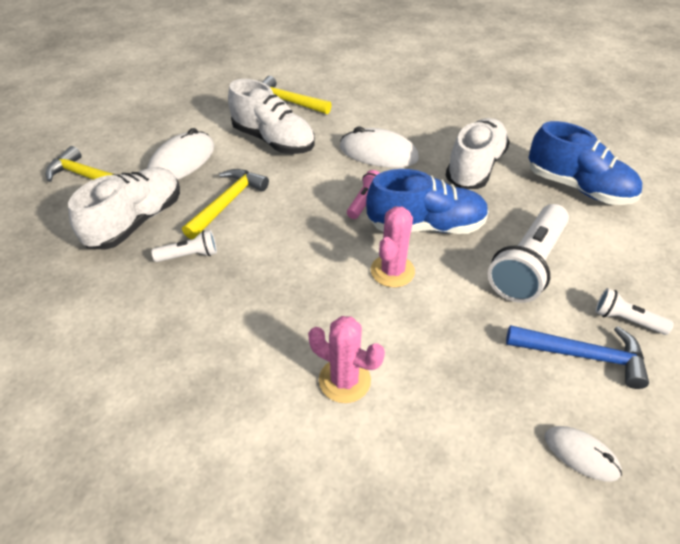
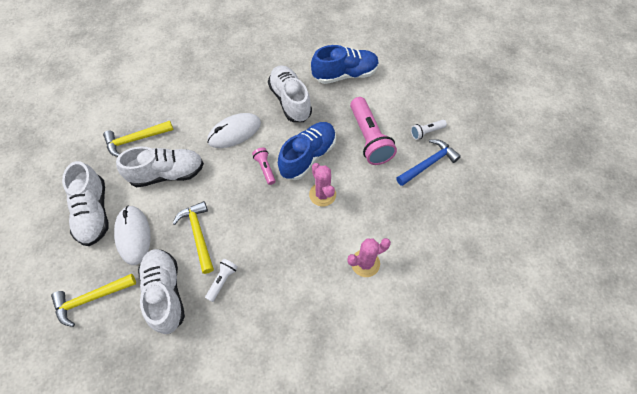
camera: 50 degrees left, 15 degrees up
(182, 125) = (93, 212): none -> white shoe
(528, 265) = (369, 138): white flashlight -> pink flashlight
(581, 454) = (465, 206): white mouse -> none

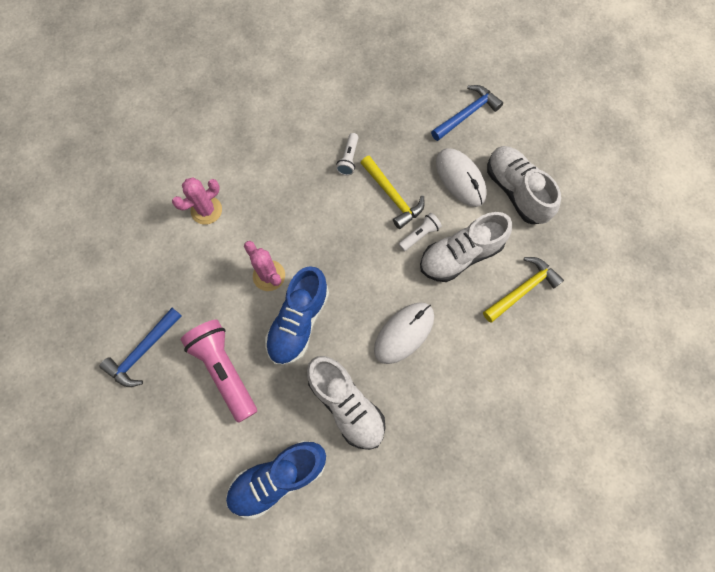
camera: 165 degrees right, 10 degrees up
(91, 299) = (467, 114): yellow hammer -> blue hammer
(165, 293) = (399, 135): white shoe -> none
(265, 168) = (347, 292): pink flashlight -> none
(426, 132) = (148, 401): white flashlight -> white flashlight (419, 235)

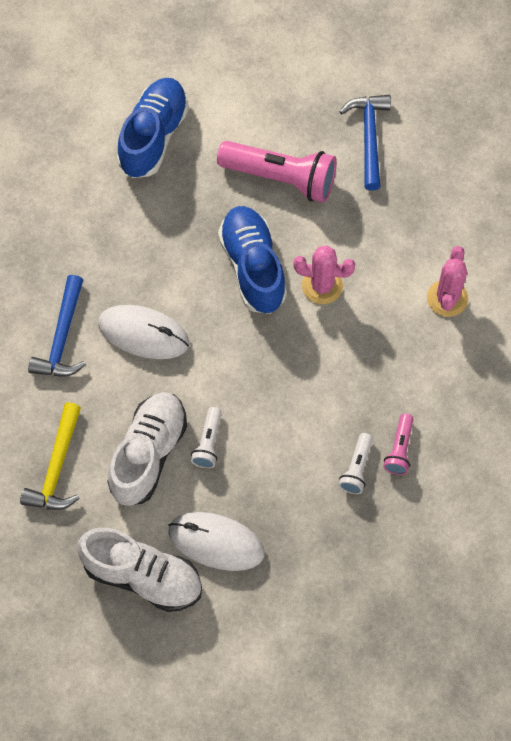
camera: 140 degrees right, 5 degrees down
(316, 151) = (399, 449): none -> pink flashlight
(346, 405) = (144, 233): white shoe -> none
(349, 159) = (357, 468): white flashlight -> white flashlight turned 135 degrees counterclockwise
(393, 196) = (272, 463): yellow hammer -> none
(404, 333) = (143, 333): white mouse -> white mouse turned 75 degrees counterclockwise
(467, 114) = (273, 633): blue hammer -> blue hammer (62, 338)

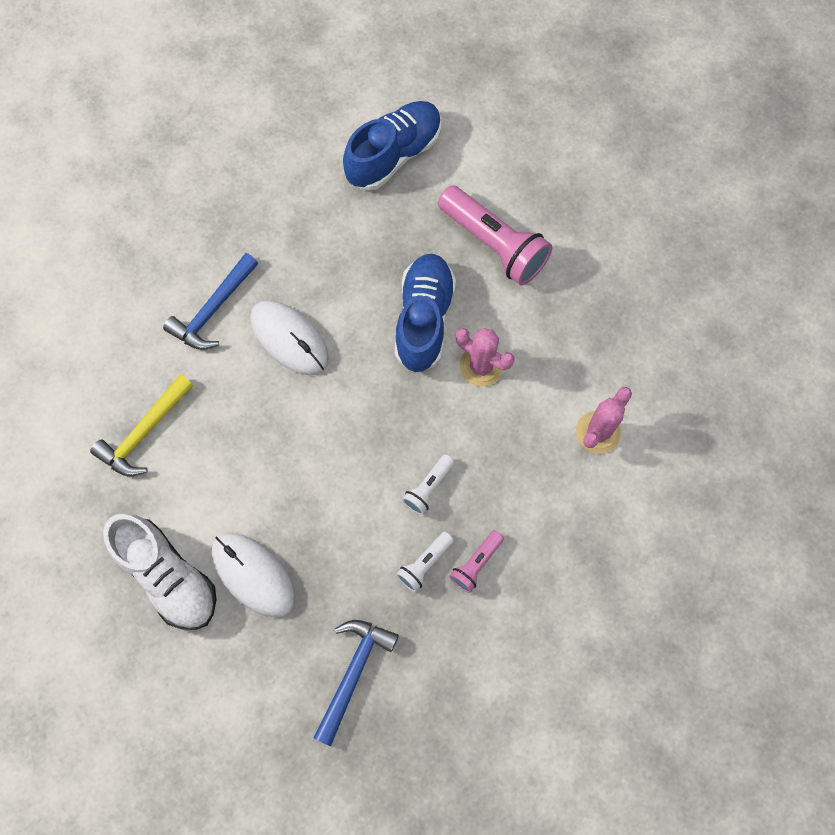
camera: 25 degrees right, 5 degrees up
(148, 454) = (234, 458): white shoe -> none
(208, 443) = (295, 473): white flashlight -> white flashlight (428, 488)
(369, 137) = (598, 240): blue hammer -> blue hammer (353, 672)

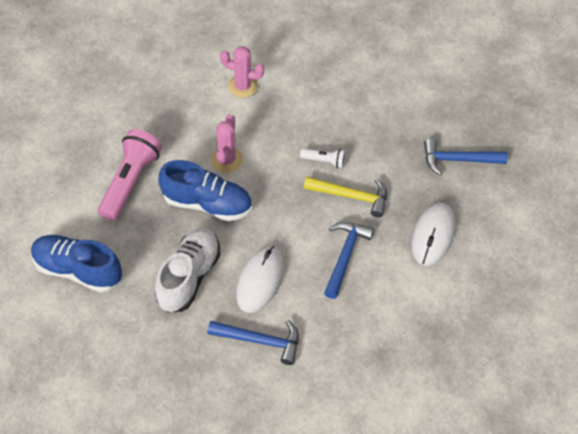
camera: 115 degrees left, 15 degrees down
(144, 432) = (376, 345): yellow hammer -> yellow hammer (351, 196)
(168, 576) = (462, 284): white shoe -> white shoe (189, 277)
(276, 450) = (345, 256): none -> blue hammer
(424, 319) = (207, 203): blue shoe -> blue shoe turned 150 degrees counterclockwise
(424, 564) = (373, 147): white flashlight -> none
(476, 564) = (358, 121): pink flashlight -> none

